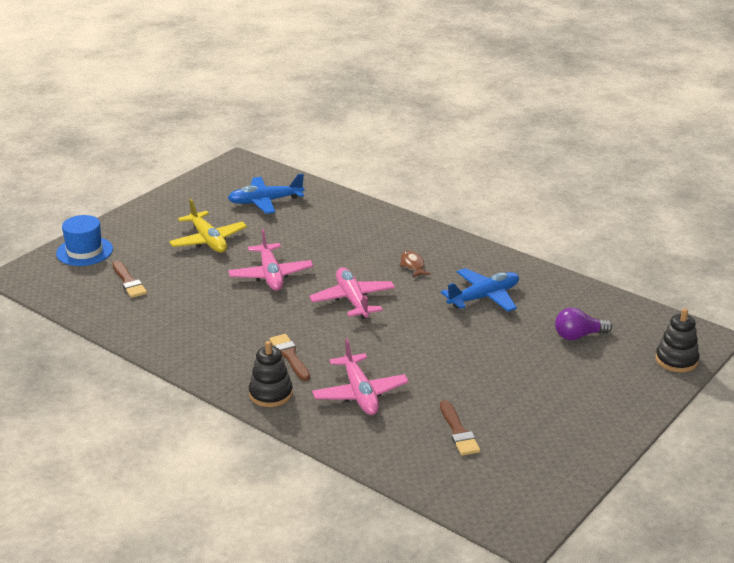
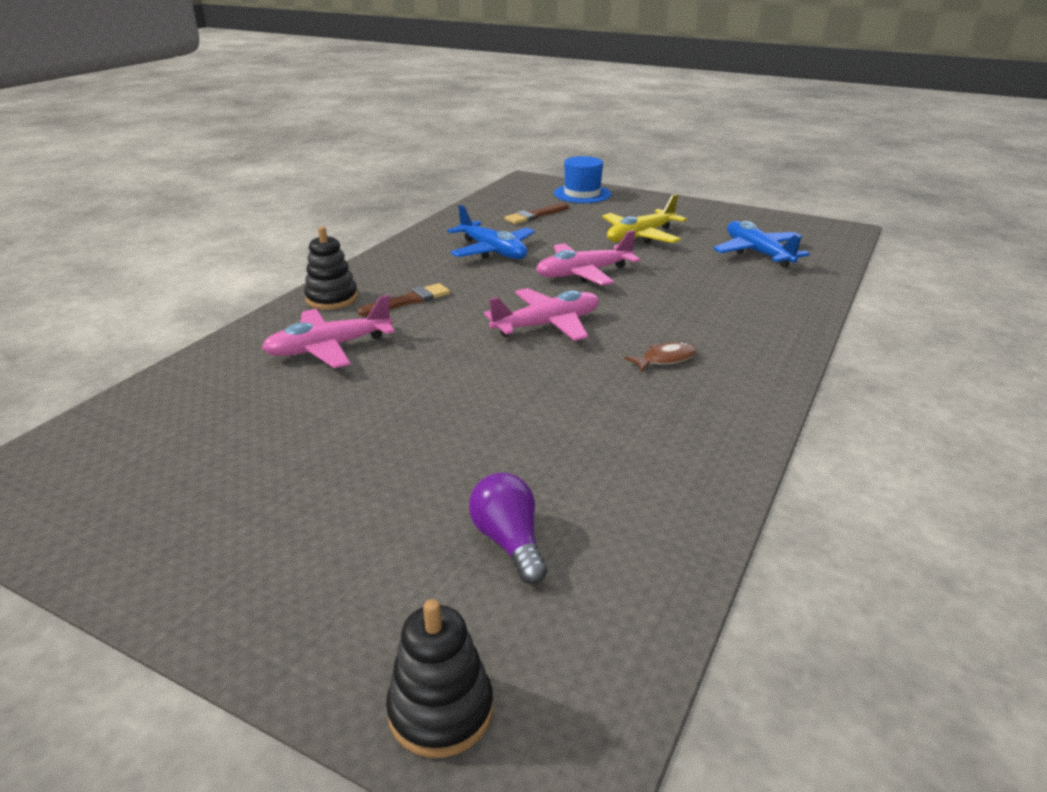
camera: 80 degrees right, 0 degrees up
(458, 431) = (229, 425): brown brush -> none
(484, 297) = (601, 427): blue plane -> blue plane (492, 251)

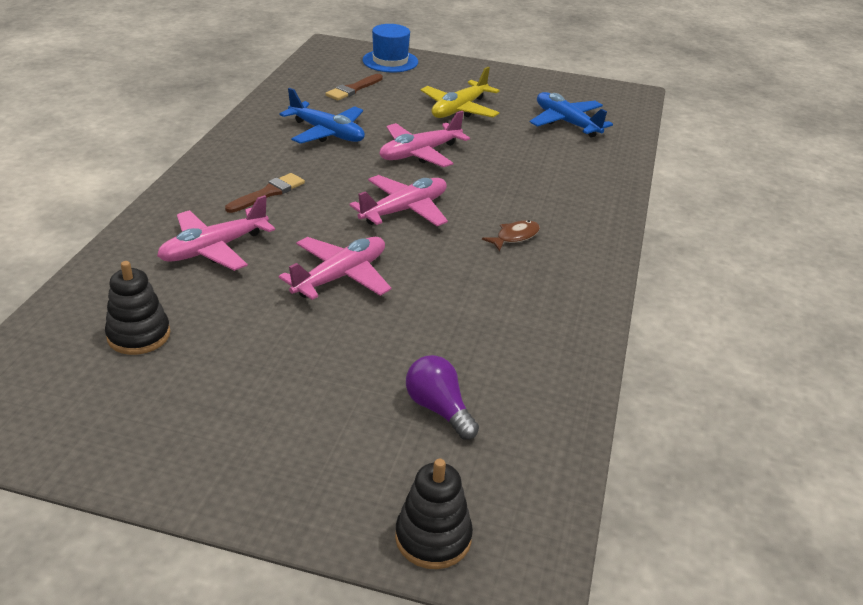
camera: 15 degrees left, 5 degrees up
(332, 298) = (192, 195): black stacking toy -> black stacking toy (139, 335)
(450, 385) = (340, 276): none -> pink plane

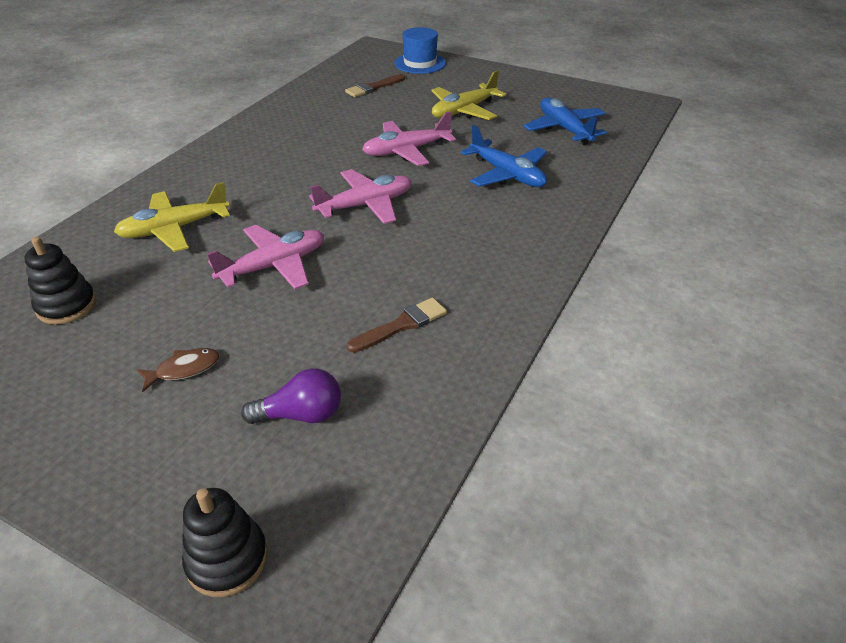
camera: 15 degrees right, 5 degrees up
(214, 249) = (174, 229): pink plane -> yellow plane
(268, 193) = (249, 180): brown brush -> brown brush (401, 325)
(327, 133) = (330, 127): blue plane -> blue plane (507, 174)
(438, 409) = (301, 414): purple light bulb -> purple light bulb turned 105 degrees clockwise
(515, 237) = (461, 240): brown fish -> brown fish (184, 369)

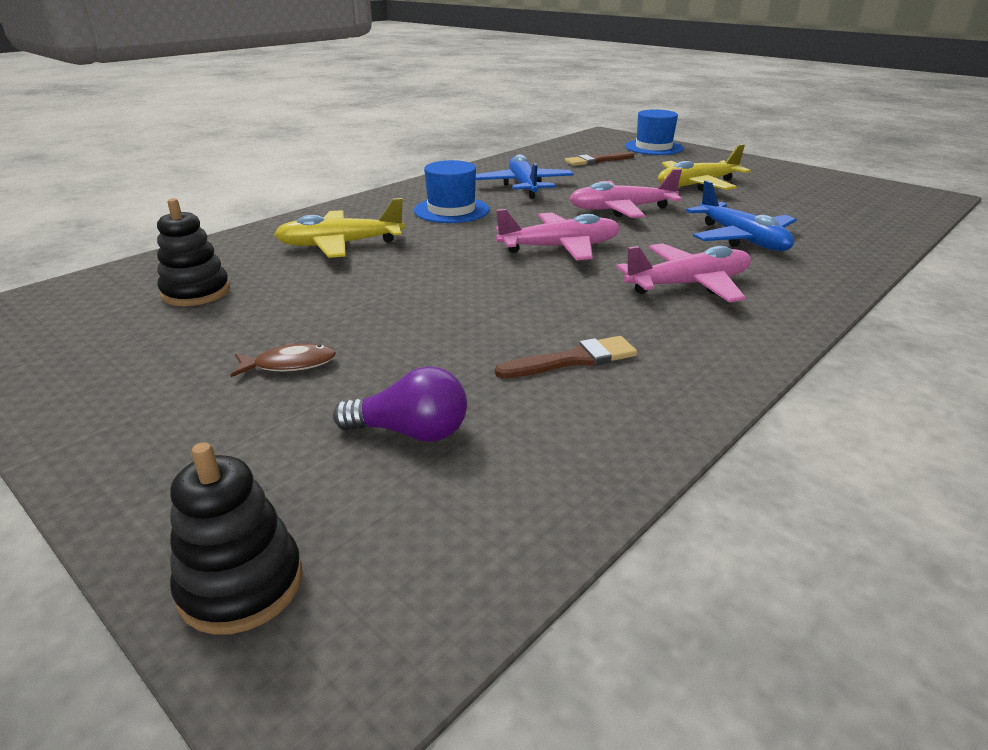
camera: 15 degrees right, 10 degrees down
(260, 171) = (451, 210): none -> blue hat
(274, 266) = (435, 286): pink plane -> pink plane (688, 285)
(564, 129) = (821, 208): blue plane -> blue plane (523, 186)

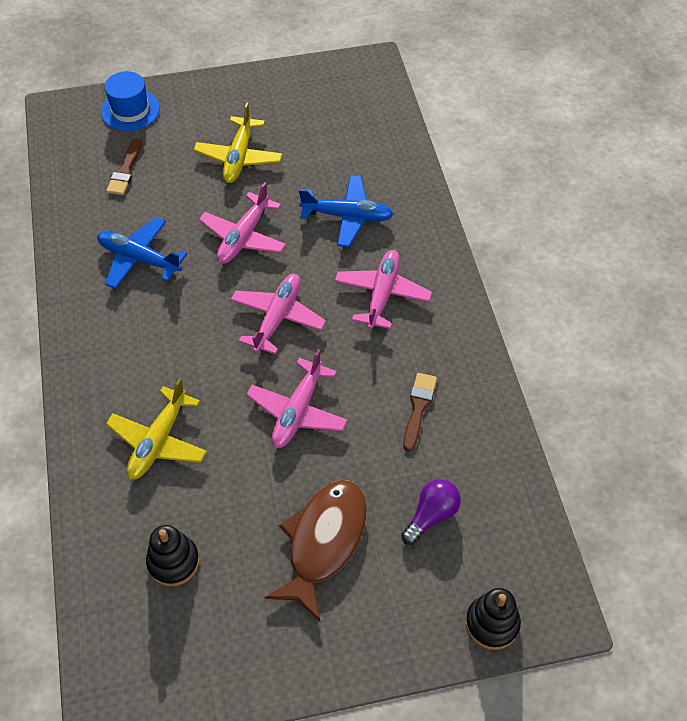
camera: 55 degrees left, 25 degrees up
(290, 364) = (323, 542): brown fish -> brown fish, size x2.25
(451, 210) = (149, 336): blue hat -> none
(460, 291) = (298, 411): none -> pink plane

